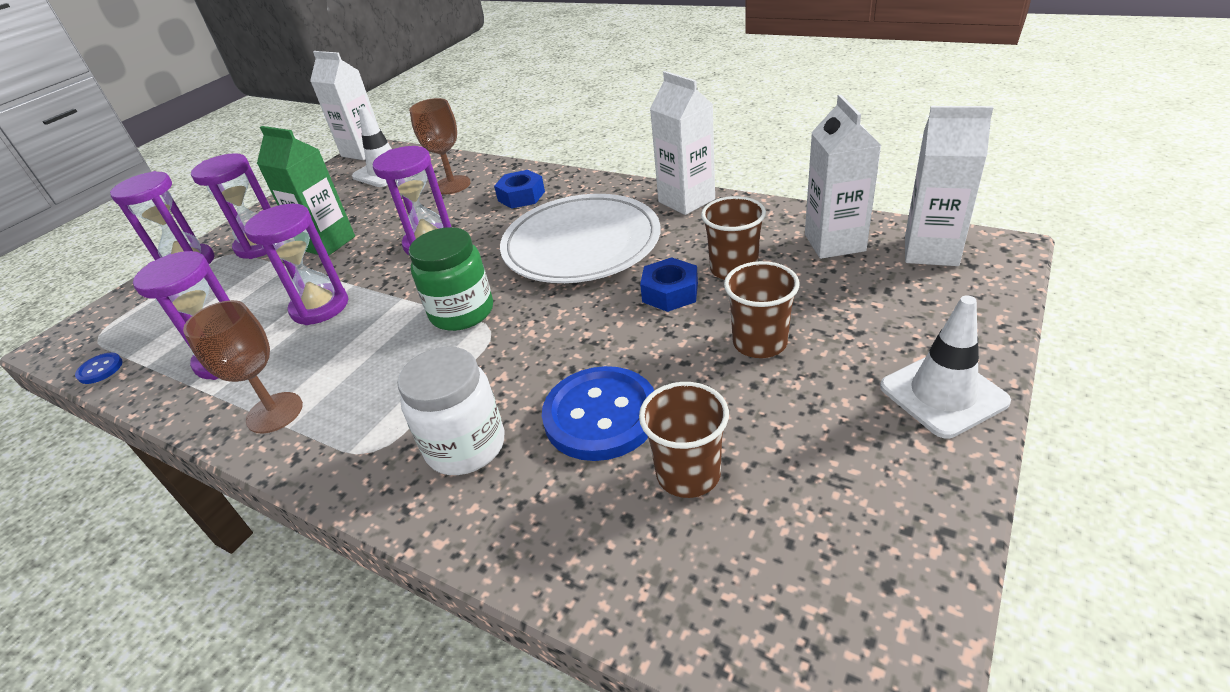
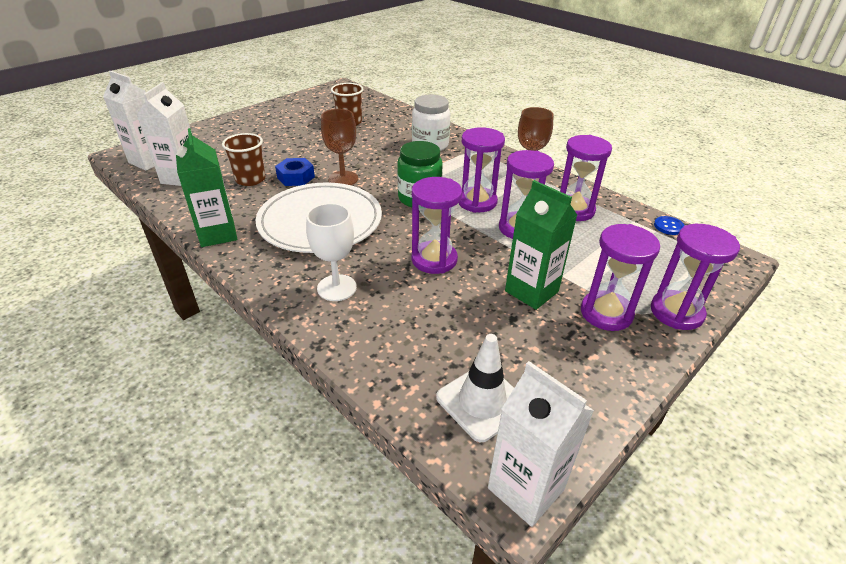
camera: 170 degrees left, 0 degrees up
(374, 331) = (477, 202): none -> purple hourglass
(452, 185) = (399, 334): brown goblet -> brown goblet (343, 179)
(521, 196) = (337, 288): blue nut -> white goblet
(601, 415) = (369, 141): blue button -> none
(686, 200) = (218, 234): white carton -> green carton
(759, 343) = (280, 148): brown cup -> none
(943, 394) = (240, 120): white traffic cone -> none

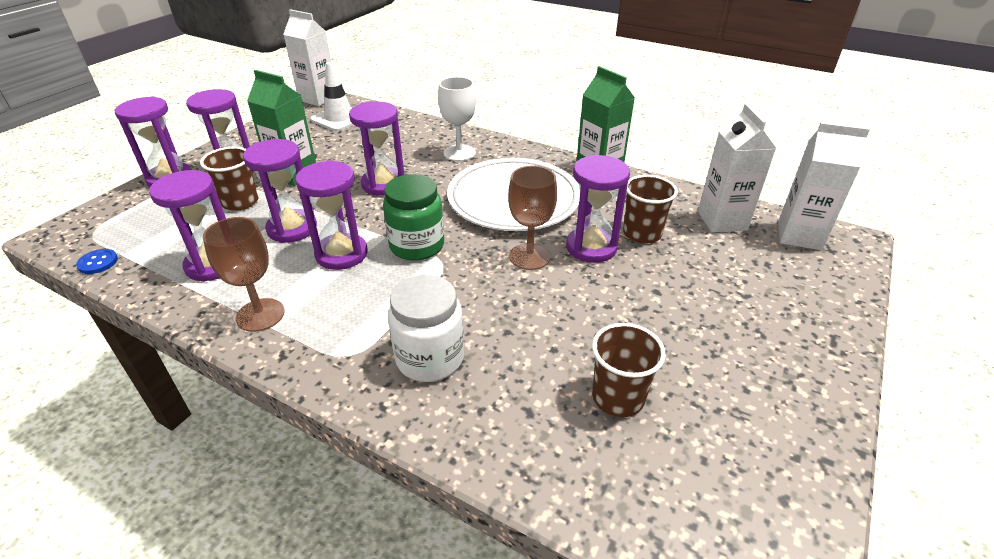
camera: 165 degrees right, 0 degrees up
(296, 177) = (591, 247): blue nut -> purple hourglass
(577, 264) = (240, 202): none -> brown cup

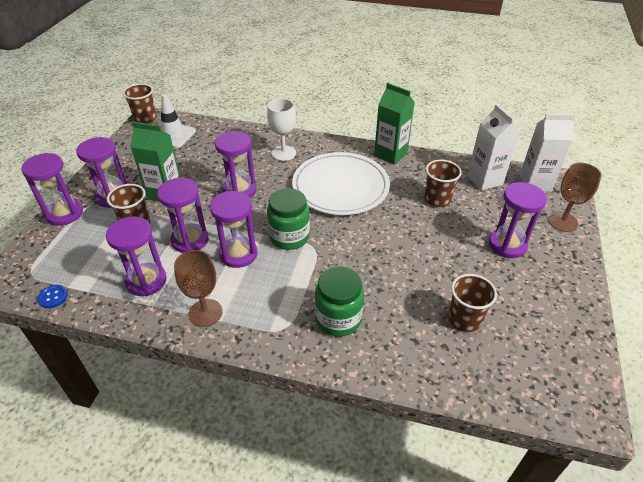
camera: 15 degrees left, 5 degrees up
(318, 99) = (145, 118): white carton -> brown cup
(430, 358) = (338, 319): white jar -> green jar
(529, 256) = (370, 231): brown goblet -> brown goblet (562, 222)
(591, 247) = (408, 216): purple hourglass -> purple hourglass (507, 245)

